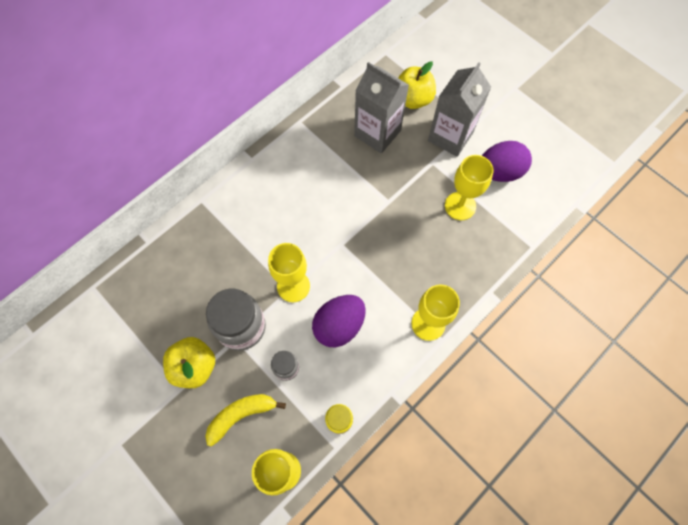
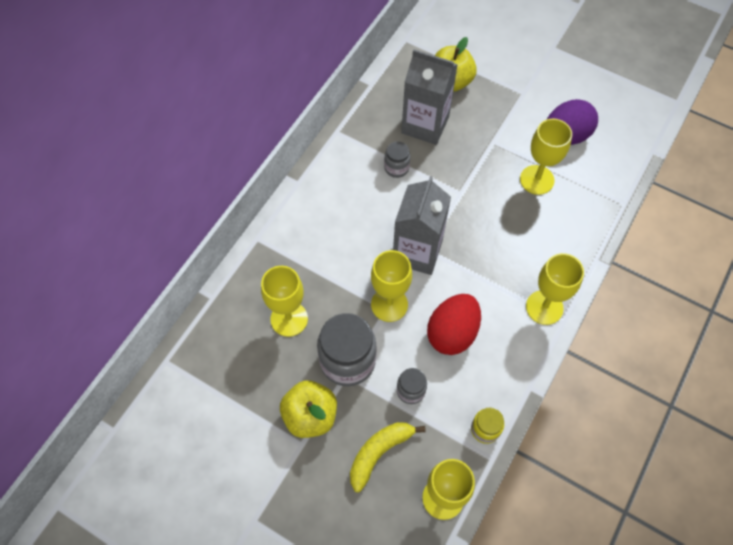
camera: 15 degrees left, 5 degrees down
(205, 277) = (289, 319): none -> yellow goblet
(339, 326) = (452, 333): purple egg -> red egg
(340, 166) = (396, 168): none -> grey jar
(450, 136) = (503, 111): grey carton -> grey carton (417, 252)

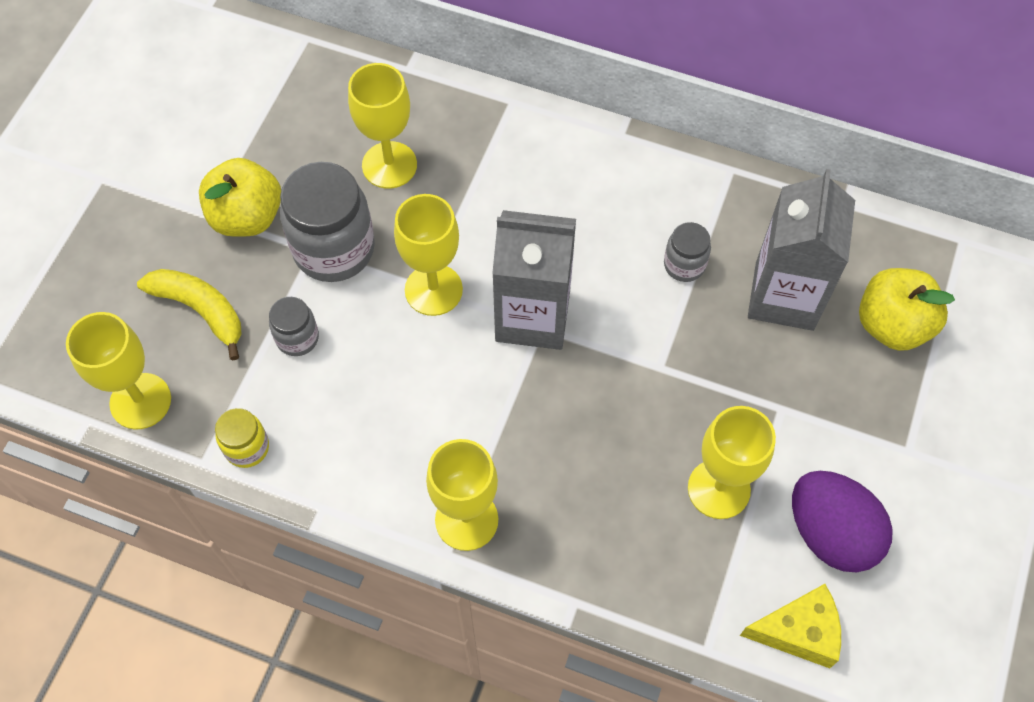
camera: 80 degrees right, 0 degrees up
(452, 333) = (399, 384): red egg -> none
(616, 161) = (798, 631): none -> yellow cheese

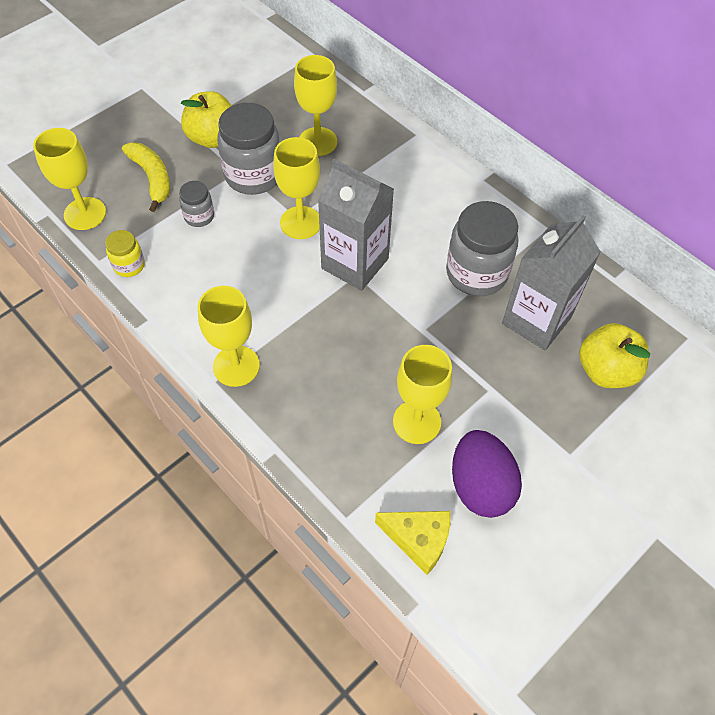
camera: 25 degrees right, 5 degrees down
(684, 265) = (476, 273): grey jar -> grey jar, size x1.97

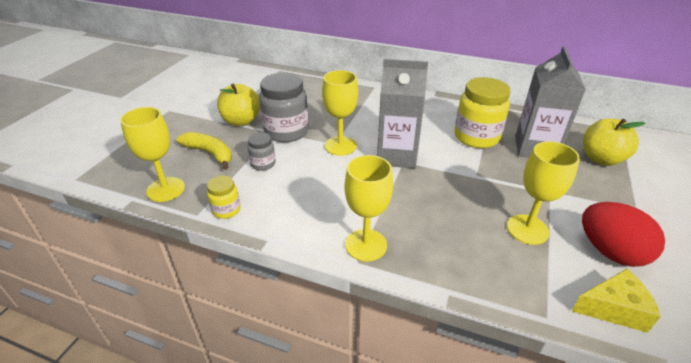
camera: 25 degrees left, 20 degrees down
(318, 142) = (316, 105): yellow goblet -> none
(476, 273) = (476, 137): grey jar -> yellow jar
(480, 486) = (610, 252): purple egg -> red egg

